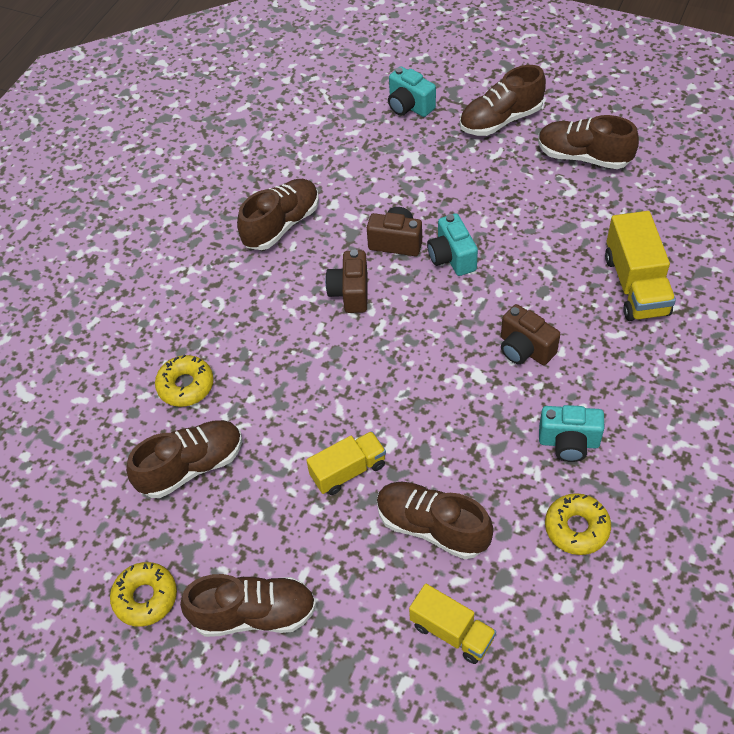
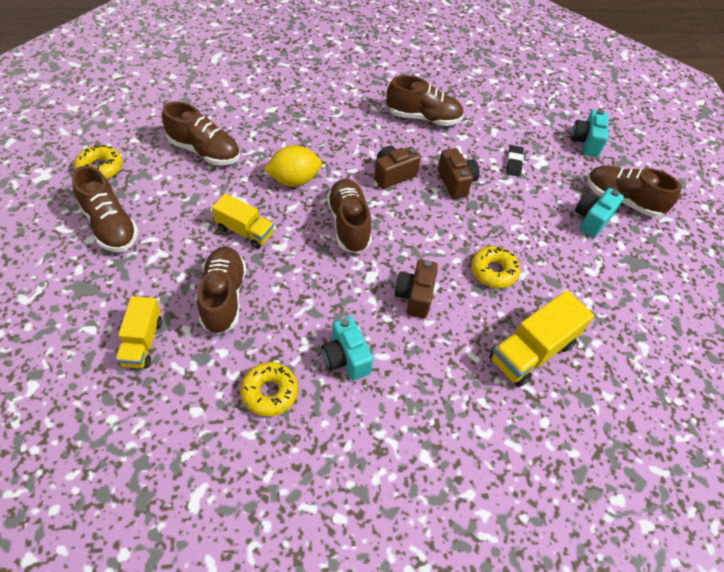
camera: 50 degrees right, 0 degrees up
(186, 386) = (263, 123): yellow donut -> yellow donut (493, 271)
(299, 391) = (294, 180): none -> yellow lemon
(399, 179) = (514, 162): none -> black eraser
(451, 257) = (466, 219): turquoise camera -> turquoise camera (591, 220)
(583, 157) = (634, 267): brown shoe -> brown shoe (349, 224)

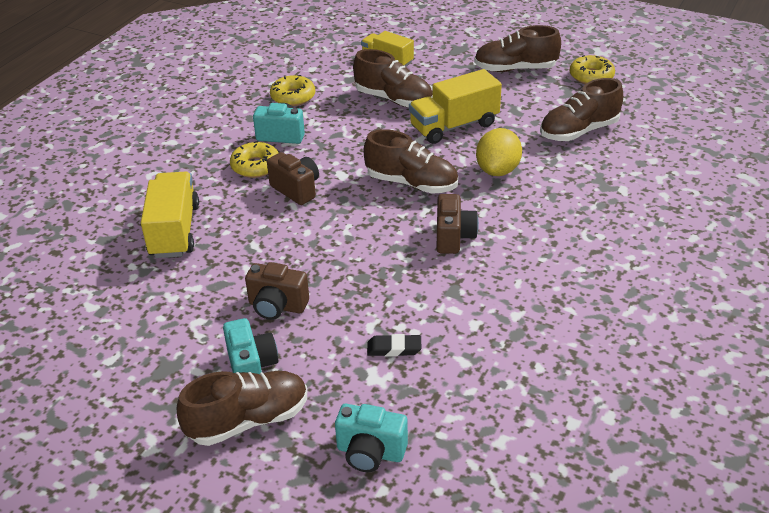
camera: 130 degrees right, 15 degrees down
(244, 231) = (454, 126): yellow truck -> yellow truck, size x1.52
(423, 117) = (534, 304): brown shoe -> none
(456, 182) = (404, 280): brown camera -> brown camera (277, 306)
(493, 271) = (271, 249): yellow donut -> yellow donut (255, 166)
(514, 162) = (394, 348): black eraser -> black eraser turned 45 degrees counterclockwise
(585, 142) = (370, 453): turquoise camera -> turquoise camera turned 150 degrees clockwise

